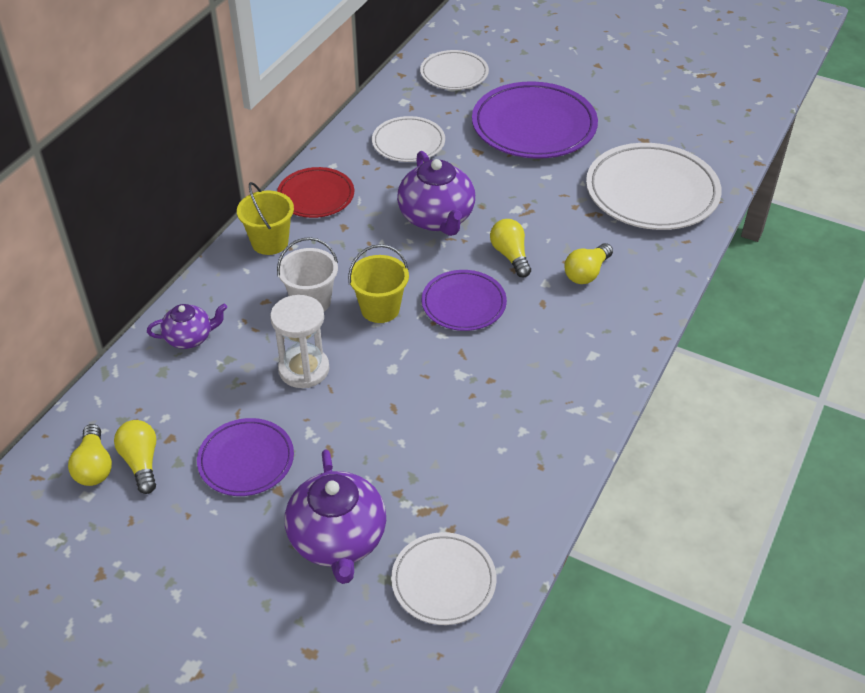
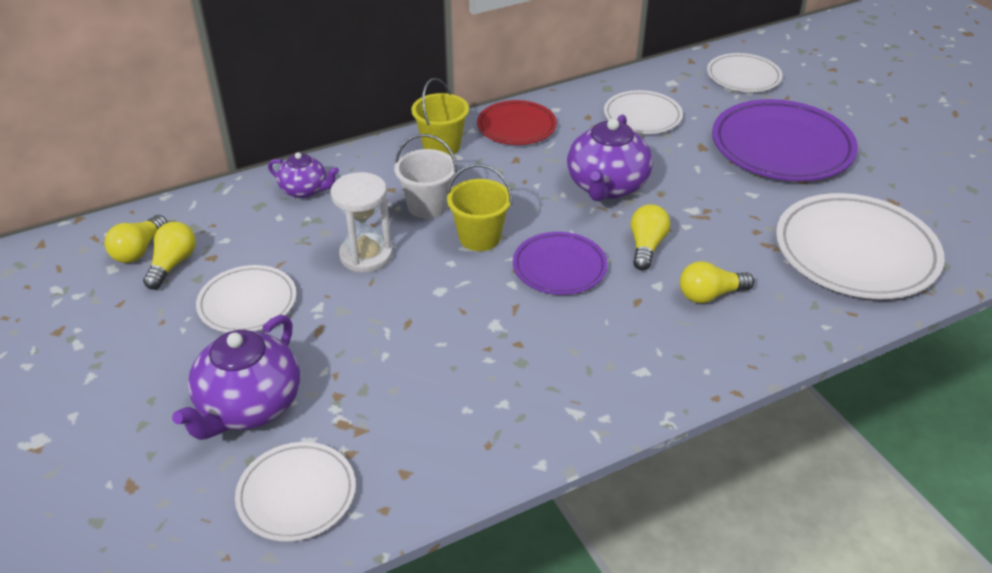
camera: 35 degrees right, 5 degrees down
(246, 460) = (247, 303): purple plate -> white plate

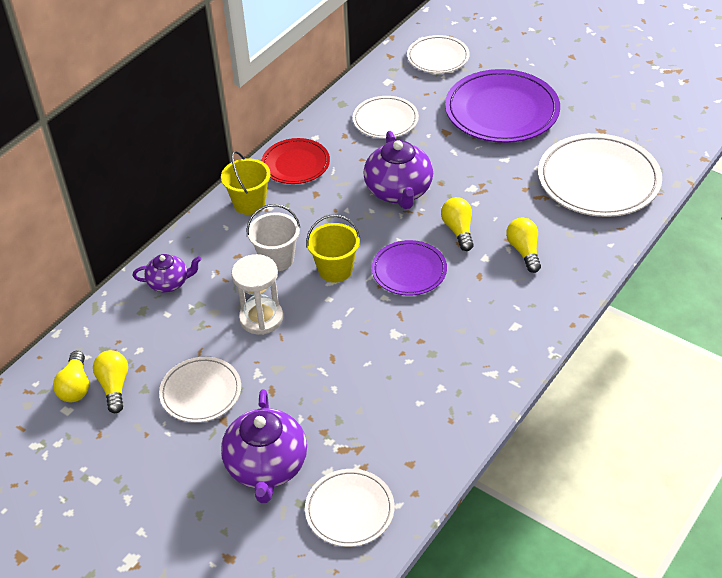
camera: 25 degrees left, 5 degrees up
(710, 295) = (524, 251): yellow light bulb -> yellow light bulb turned 120 degrees clockwise

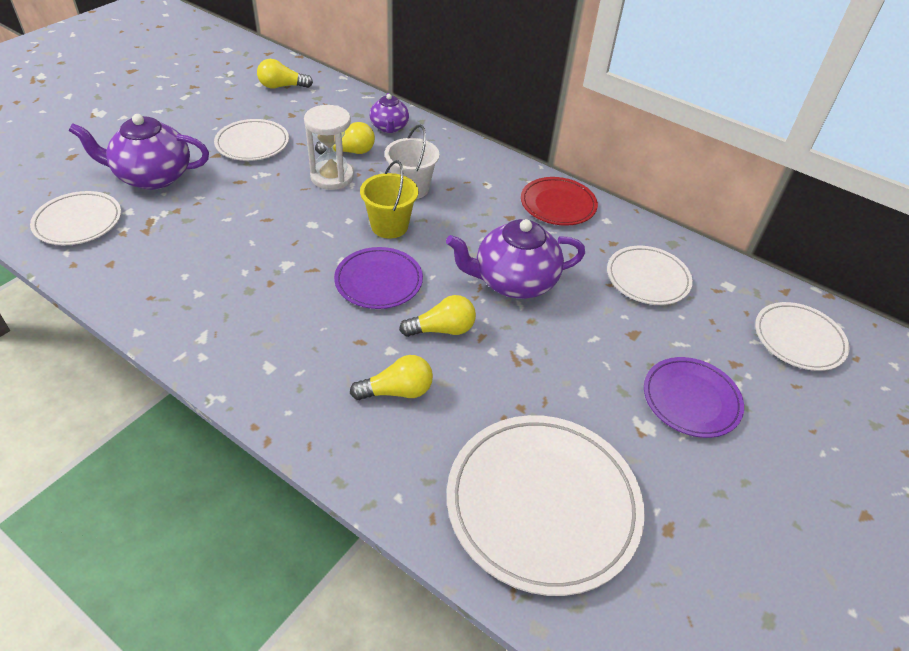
camera: 85 degrees right, 0 degrees up
(114, 386) = (275, 103): yellow light bulb -> yellow light bulb (350, 152)
(249, 203) = (495, 173): yellow bucket -> none
(501, 111) = (691, 400): purple plate -> purple plate, size x0.58

